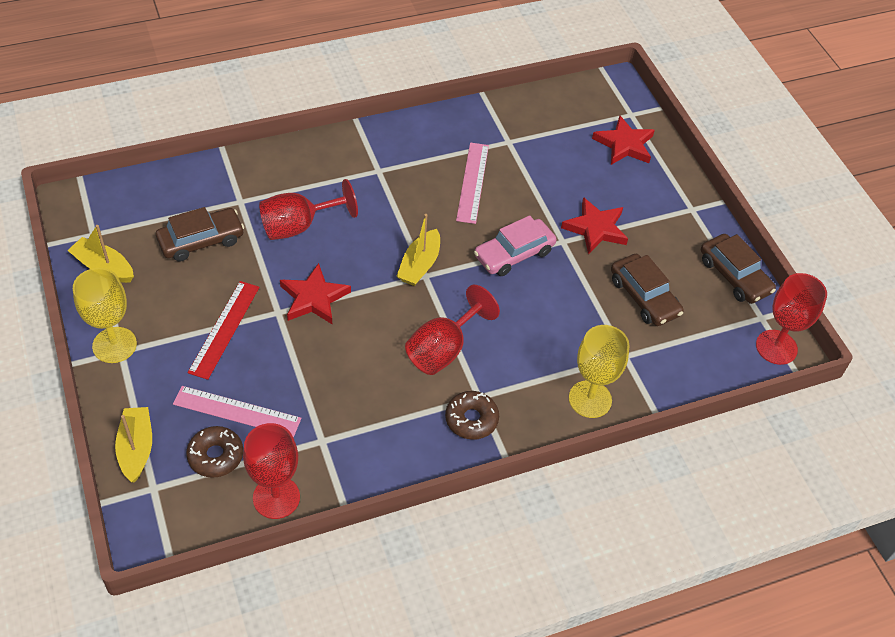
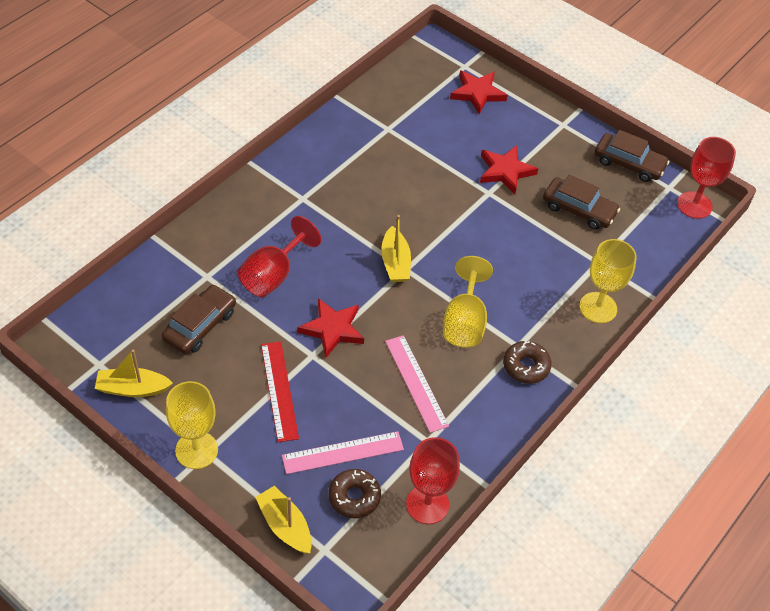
camera: 30 degrees left, 0 degrees up
(443, 349) = (464, 322): red goblet -> yellow goblet
(472, 182) = (385, 175): pink ruler -> pink ruler (416, 383)
(514, 254) = (460, 220): pink car -> none

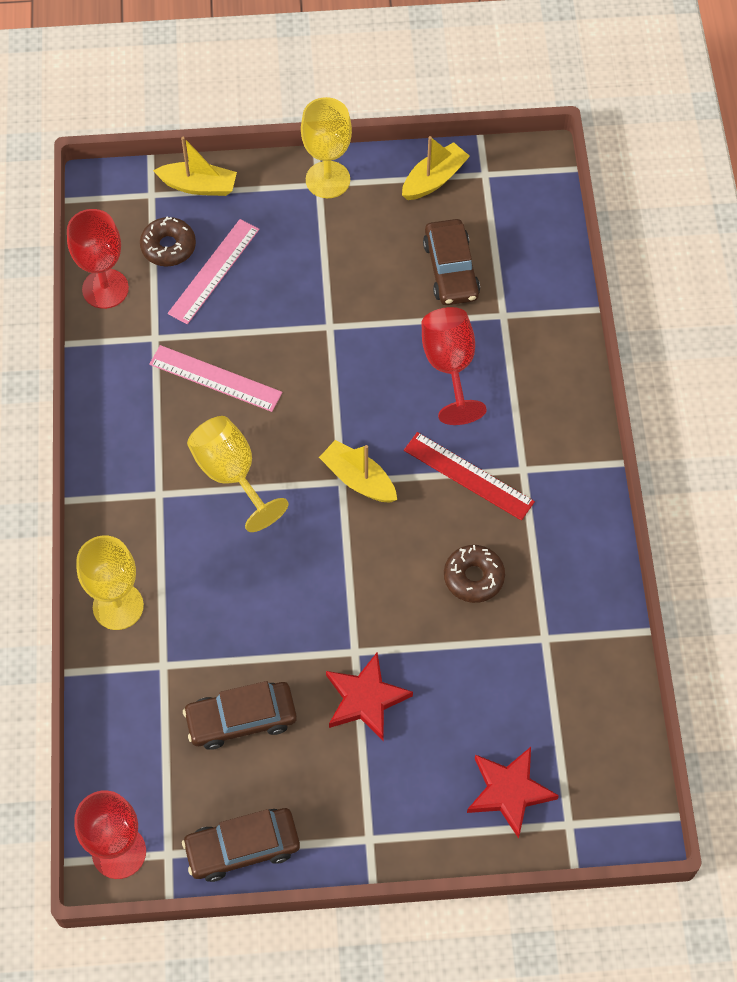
camera: 140 degrees right, 10 degrees up
(279, 390) = (320, 275): red ruler -> red ruler (468, 476)
(332, 329) = (339, 363): red star -> none
(526, 366) = (133, 479): brown donut -> brown donut (473, 577)

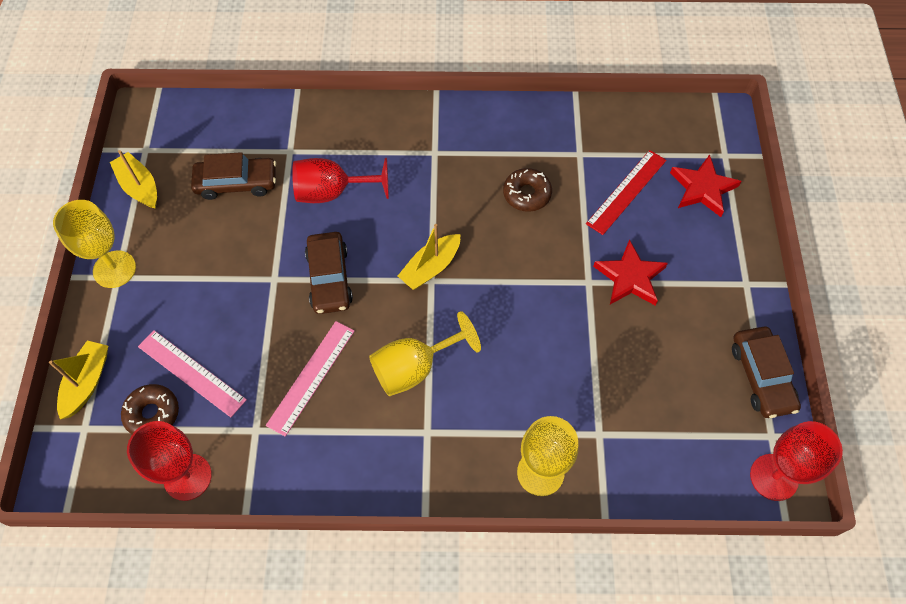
camera: 85 degrees left, 0 degrees up
(241, 719) = (649, 371): brown car -> brown car (329, 278)
(468, 476) = (436, 189): red ruler -> red ruler (626, 191)

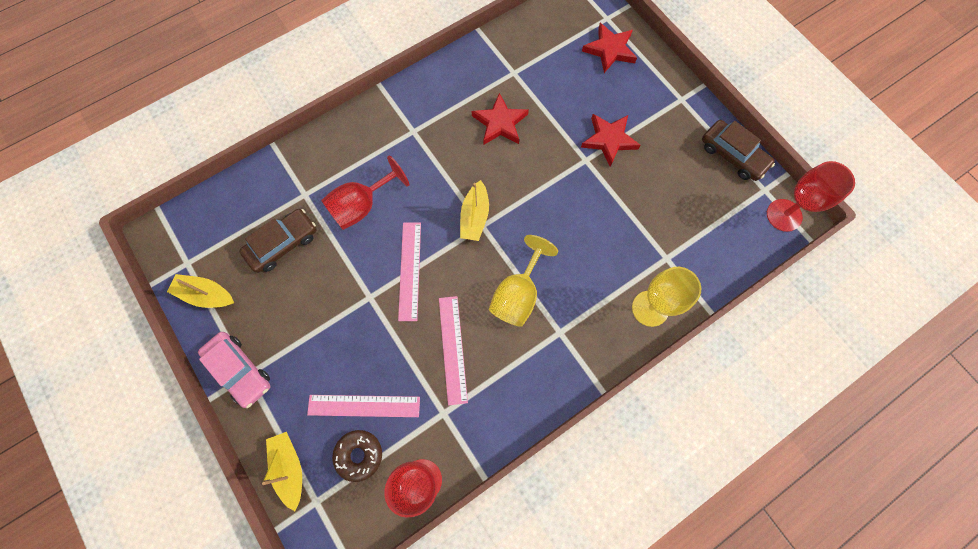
camera: 35 degrees left, 10 degrees up
(114, 269) = (239, 370): yellow goblet -> pink car
(329, 278) = (409, 270): brown car -> pink ruler
(526, 194) = (500, 123): brown donut -> red star
(626, 191) = (564, 81): red ruler -> none

